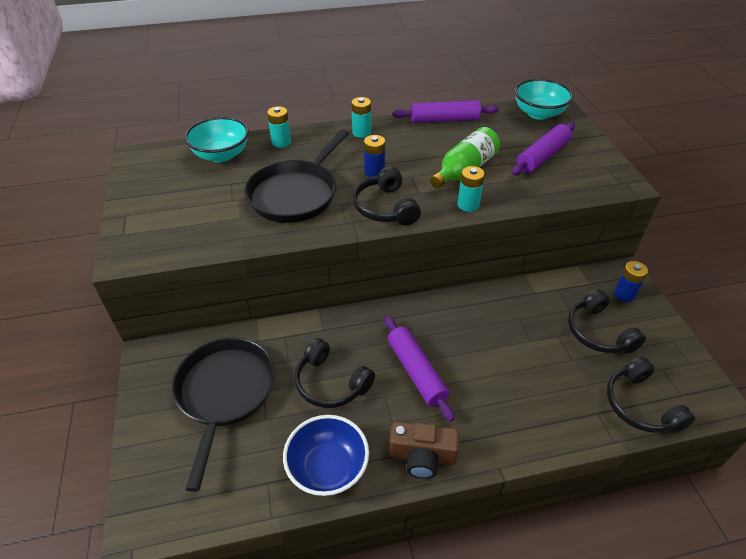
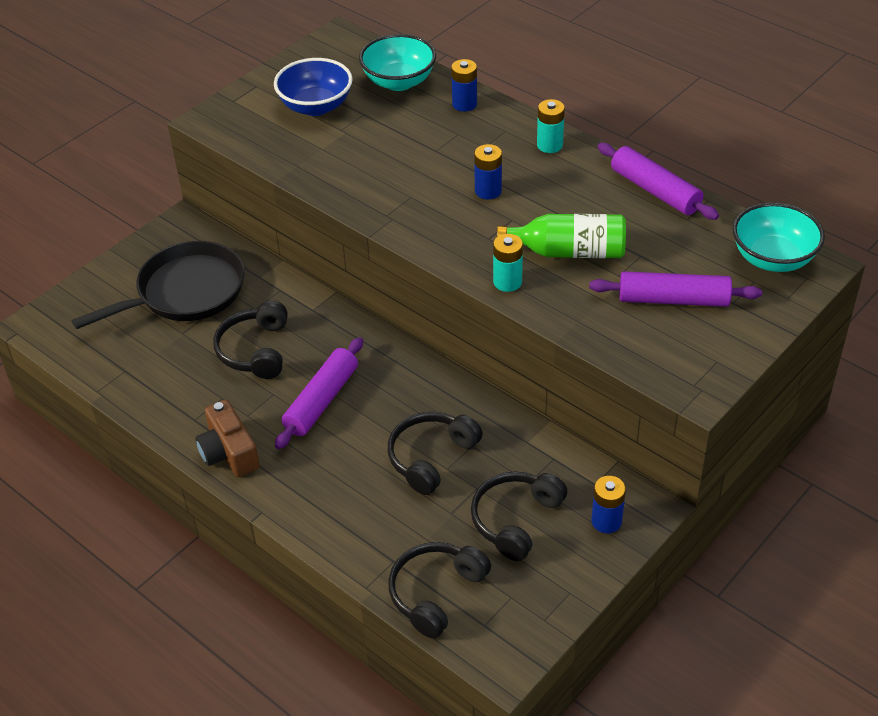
camera: 55 degrees right, 0 degrees up
(281, 142) = (464, 104): turquoise battery -> blue battery
(296, 194) = (393, 160): black pan -> none
(328, 468) = (167, 398): blue bowl -> blue bowl (316, 106)
(385, 207) = (437, 228): black headphones -> black headphones (431, 457)

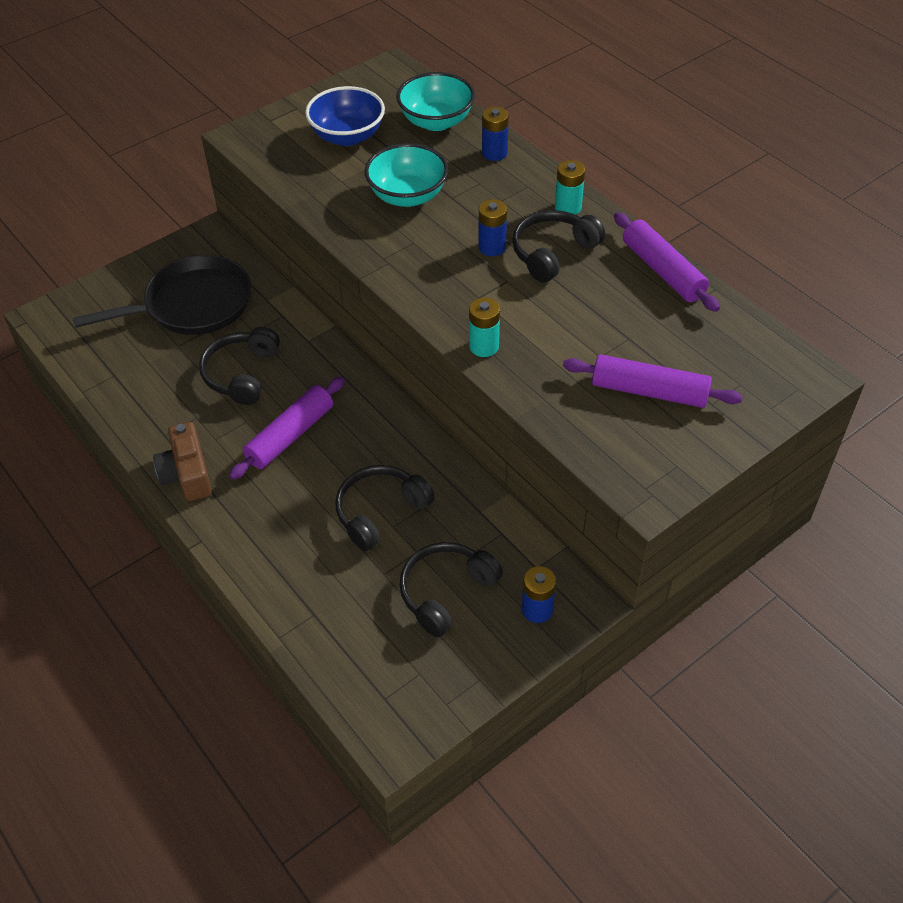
camera: 10 degrees right, 5 degrees up
(435, 593) = (345, 655): black headphones -> black headphones (552, 253)
(569, 251) = (555, 323): green bottle -> none
(773, 258) = (766, 362): turquoise bowl -> turquoise bowl (407, 196)

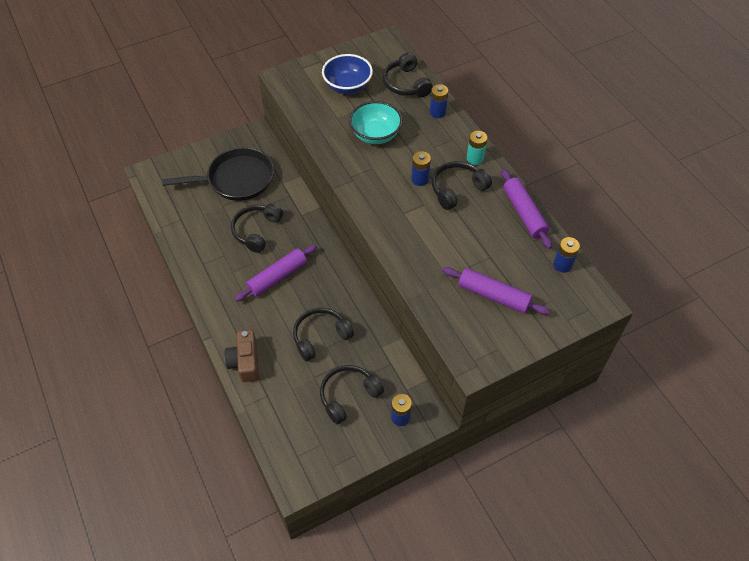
camera: 10 degrees right, 5 degrees up
(187, 474) = (211, 292): brown camera -> brown camera (245, 362)
(436, 121) = (406, 84): turquoise bowl -> black headphones
(484, 346) = (398, 247): turquoise battery -> none
(741, 333) = (562, 265): none -> blue battery

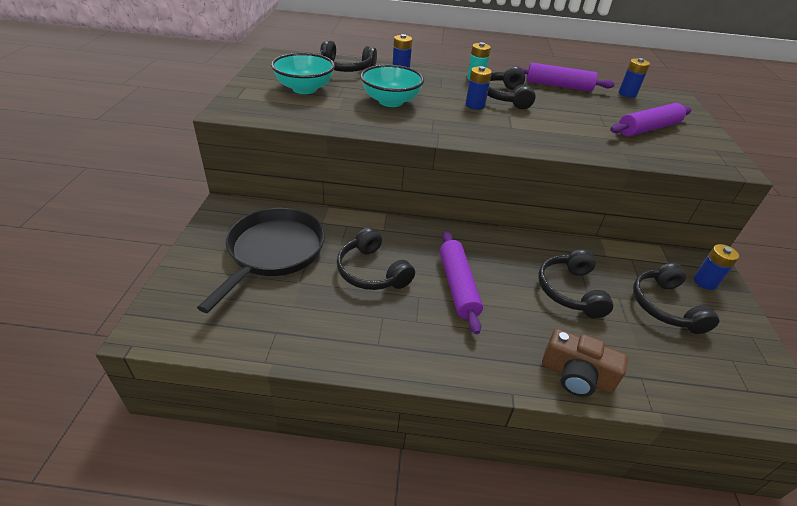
camera: 60 degrees left, 15 degrees down
(347, 86) = (304, 89): blue bowl -> turquoise bowl

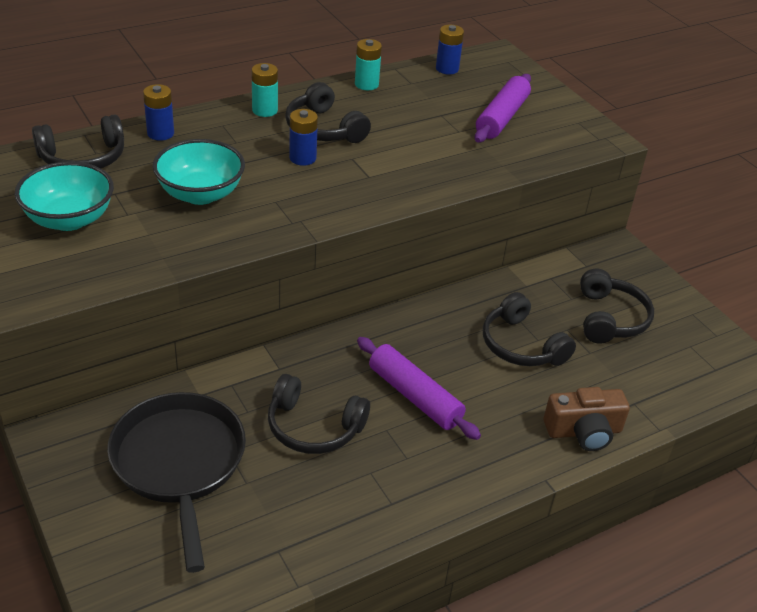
camera: 35 degrees left, 0 degrees up
(558, 86) = (366, 84): purple rolling pin -> turquoise battery
(665, 306) = (610, 318): black headphones -> black headphones turned 135 degrees counterclockwise
(705, 282) = (627, 272): blue battery -> none

